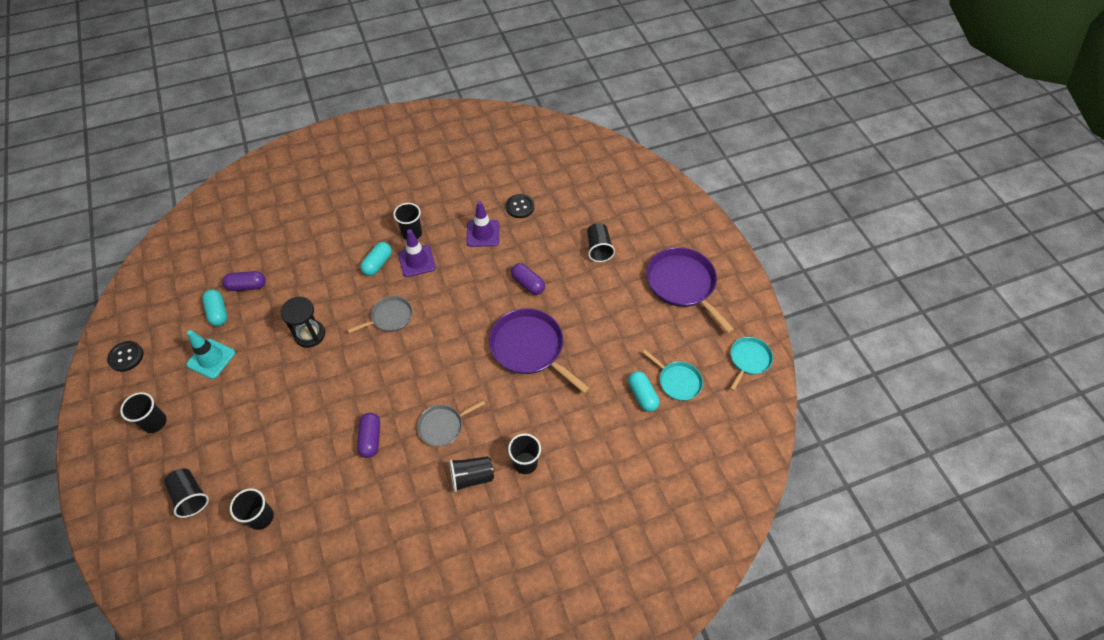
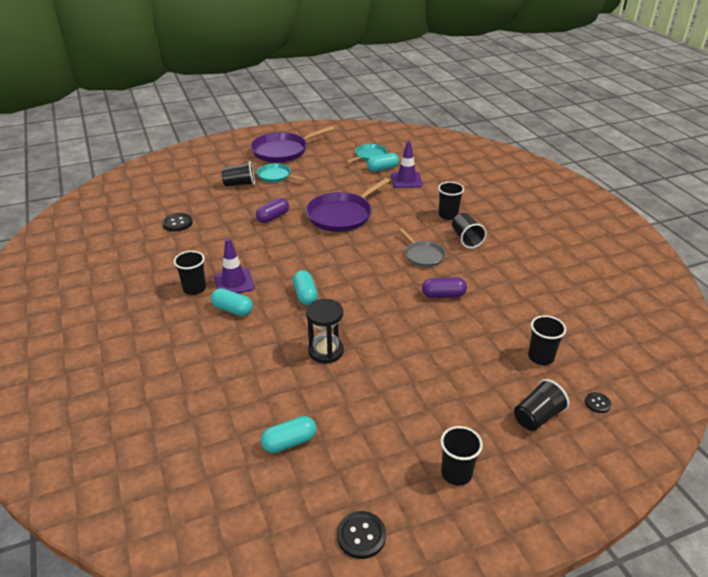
camera: 90 degrees left, 20 degrees down
(190, 555) = (597, 403): none -> black button
(211, 359) = (360, 435): turquoise traffic cone -> none
(247, 286) = (248, 420): purple capsule -> none
(390, 317) = (305, 295): grey pan -> turquoise capsule
(483, 233) = (206, 243): purple traffic cone -> purple traffic cone (406, 180)
(749, 360) = (350, 132): turquoise pan -> turquoise pan (276, 176)

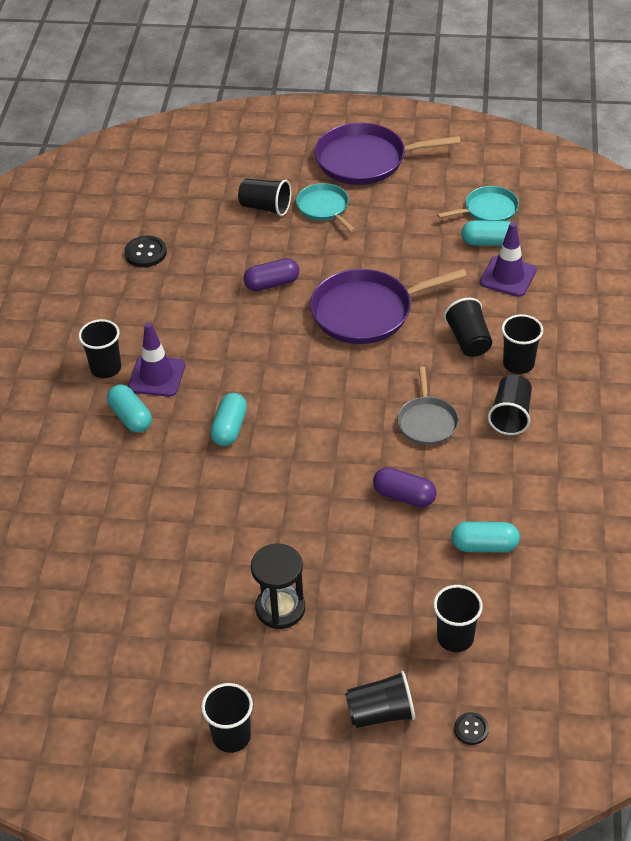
camera: 30 degrees right, 10 degrees up
(289, 442) = (83, 620): turquoise capsule -> turquoise capsule (484, 546)
(326, 351) = (199, 520): black hourglass -> black hourglass (280, 608)
(361, 536) = (85, 756): black button -> none
(411, 212) = (468, 340): none -> black cup

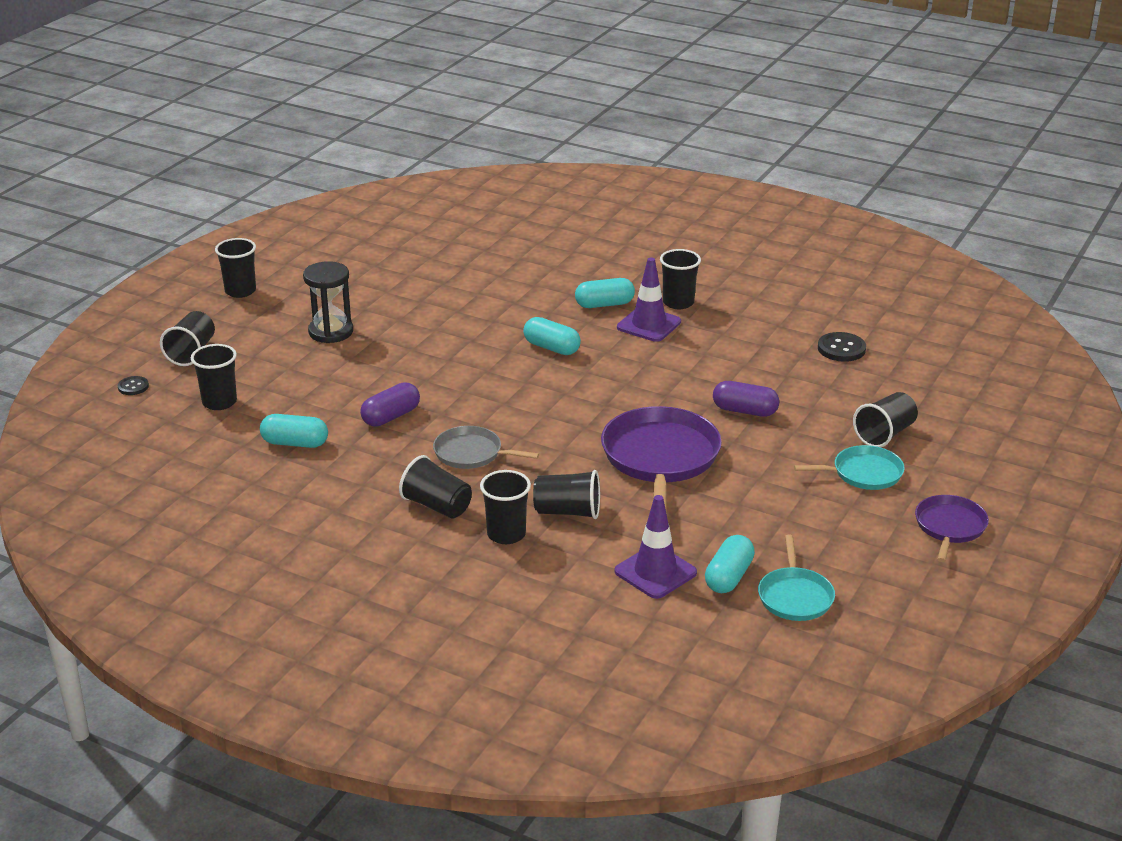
camera: 110 degrees right, 15 degrees down
(272, 284) = (745, 411): purple capsule -> purple capsule turned 75 degrees counterclockwise
(366, 160) = (949, 527): purple pan -> purple pan, size x0.57
(484, 546) = (295, 443): turquoise capsule -> turquoise capsule turned 75 degrees clockwise

